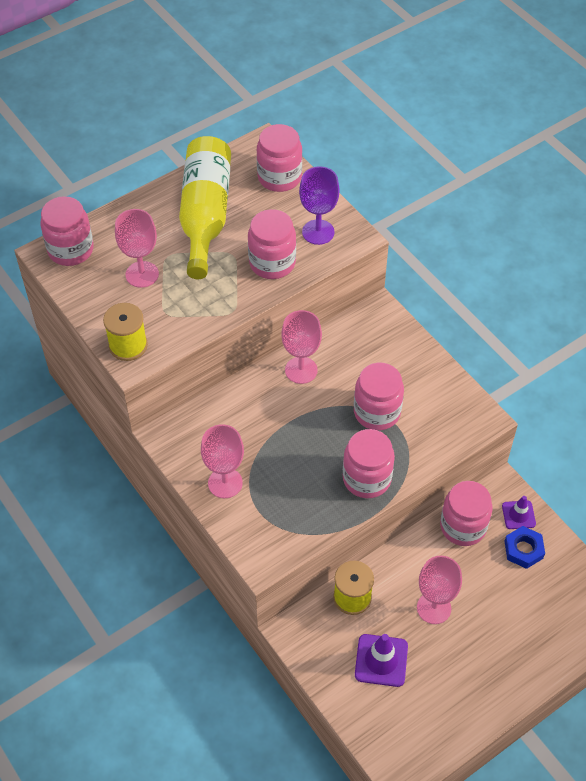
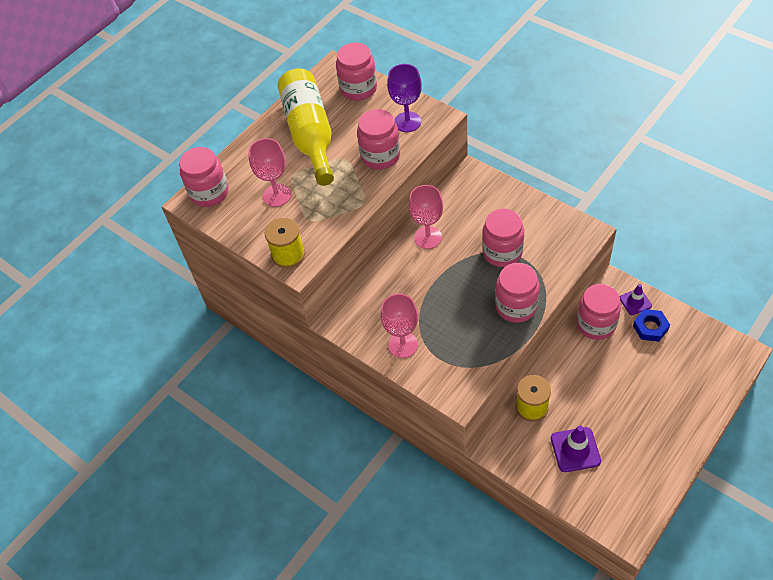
camera: 10 degrees left, 0 degrees up
(434, 608) = (599, 395): pink goblet -> none

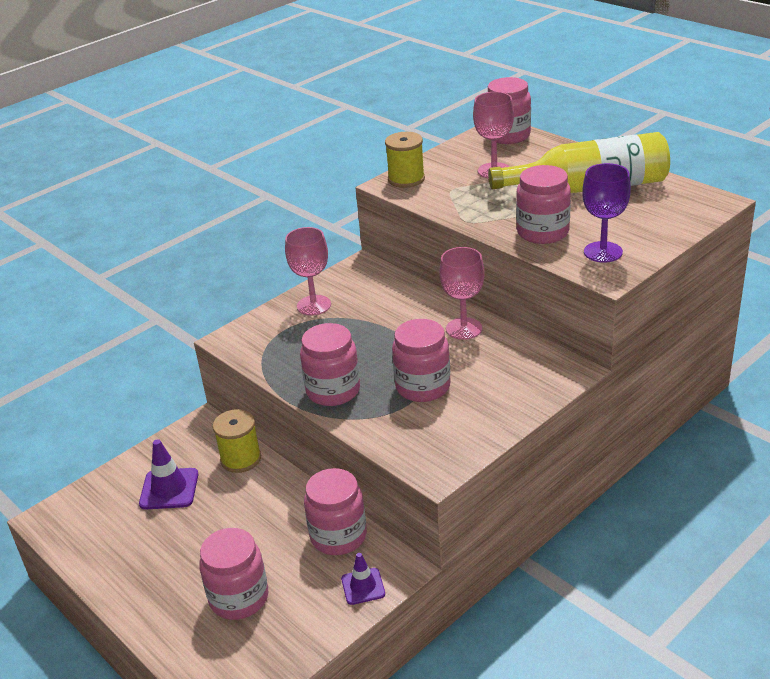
camera: 95 degrees right, 20 degrees down
(358, 89) = (672, 218): pink jar -> pink jar (239, 598)
(650, 327) = (313, 595): blue nut -> none

